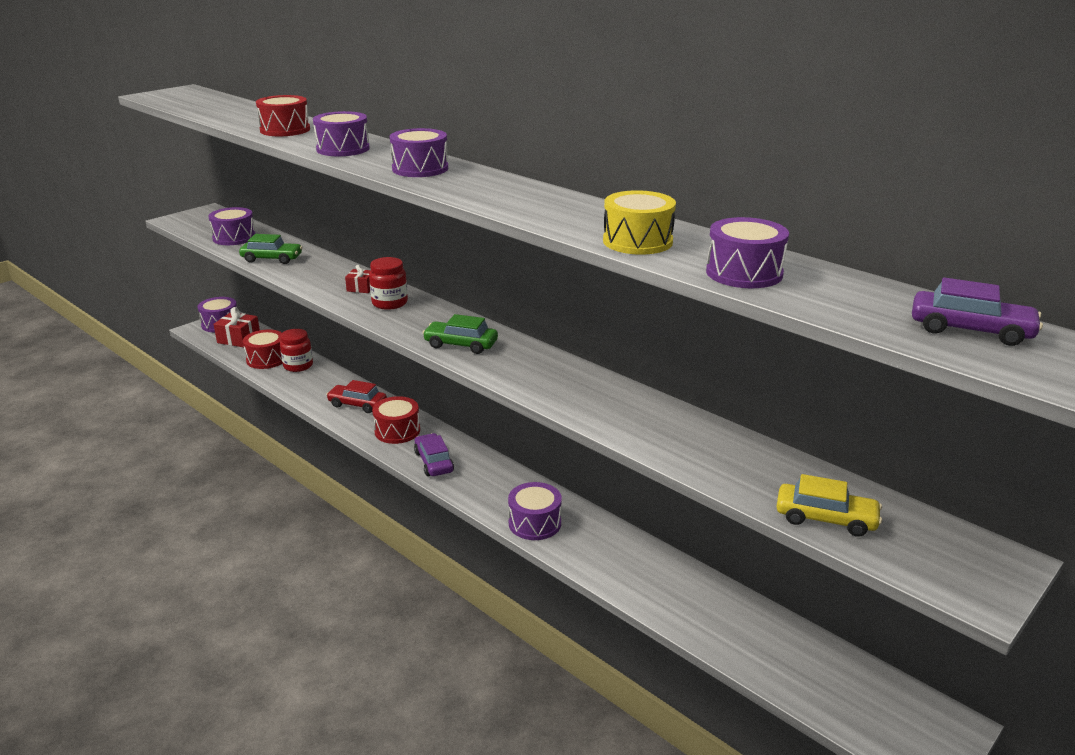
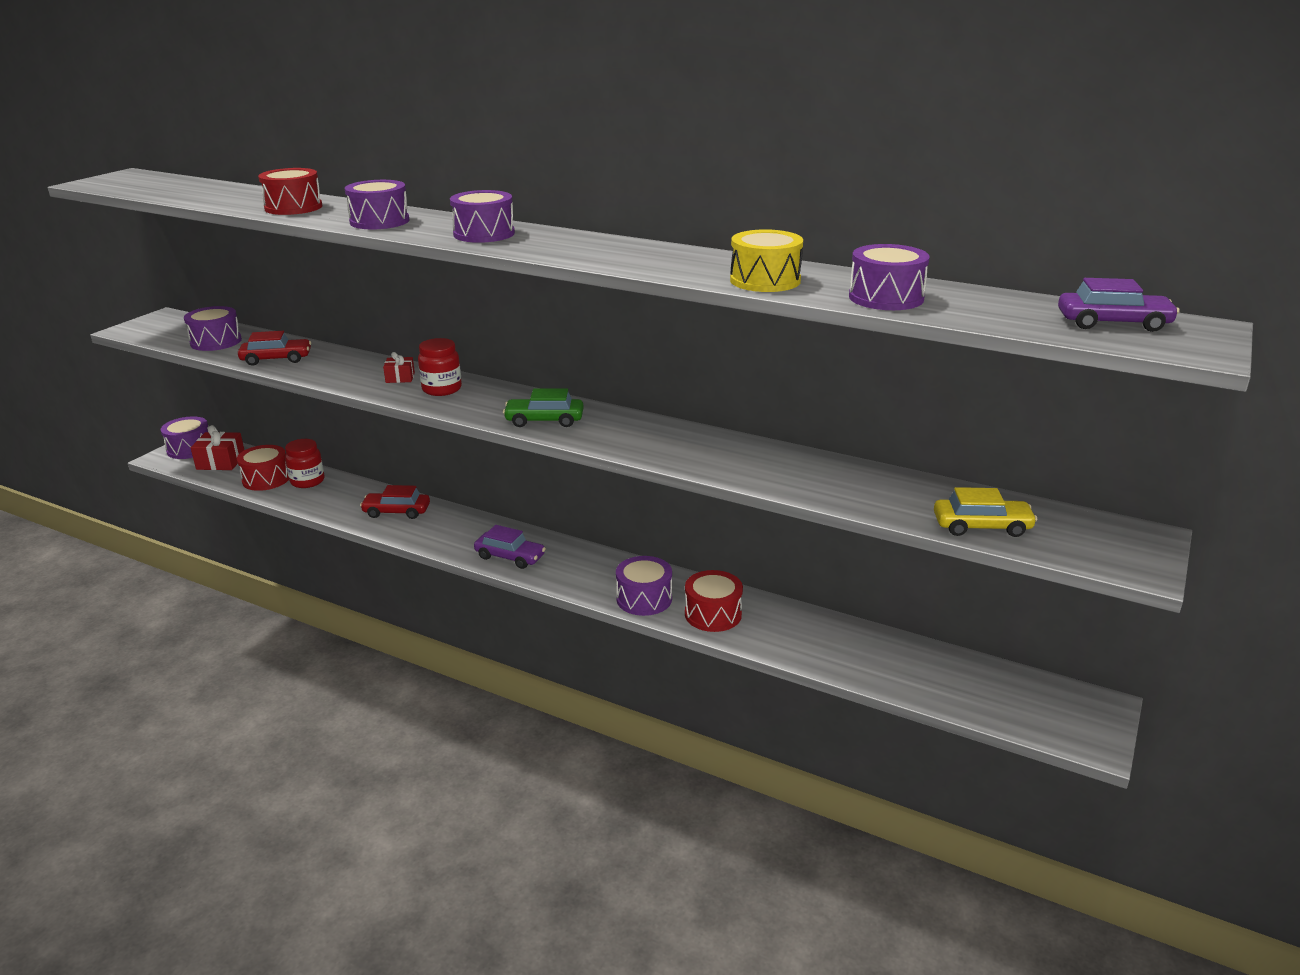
camera: 15 degrees left, 0 degrees up
(272, 259) = (276, 359): green car -> red car
(397, 431) = (455, 532): red drum -> red drum (713, 614)
(434, 462) = (510, 557): purple car -> purple car turned 150 degrees clockwise

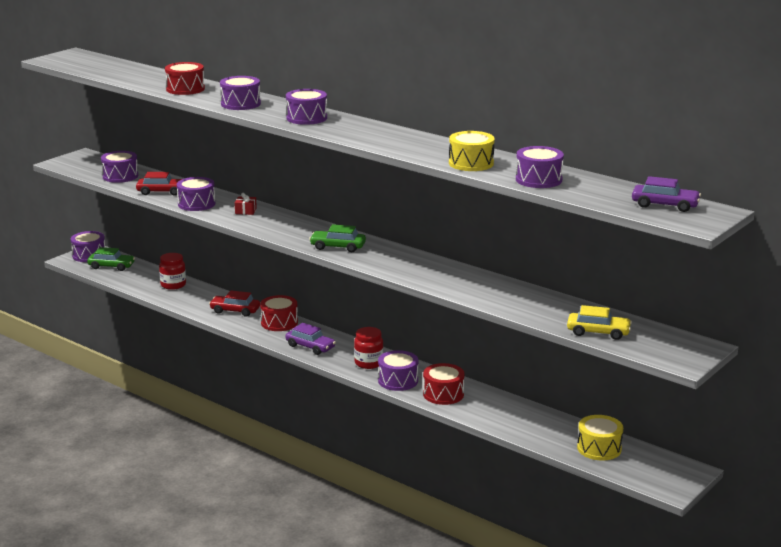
camera: 10 degrees right, 5 degrees down
(221, 462) = (111, 266): red gift -> green car
(266, 479) = (143, 281): red drum -> red drum (279, 323)
(328, 372) = (196, 204): none -> purple drum
(442, 389) = (273, 221): red jar -> red jar (368, 363)
(960, 682) = (599, 448): none -> yellow drum

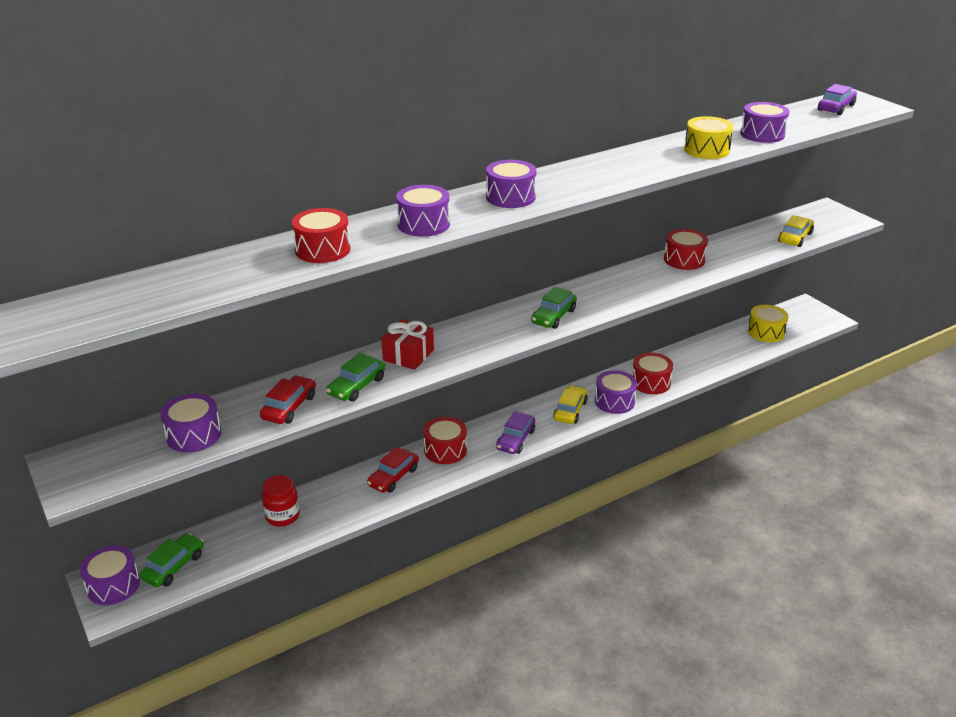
camera: 70 degrees left, 10 degrees up
(196, 204) = (357, 386): purple drum -> green car
(245, 211) = (408, 355): red gift -> red gift, size x1.70
(310, 347) = (515, 440): purple car -> purple car turned 150 degrees clockwise
(368, 363) = (570, 410): red jar -> yellow car
(490, 285) = (684, 260): none -> red drum

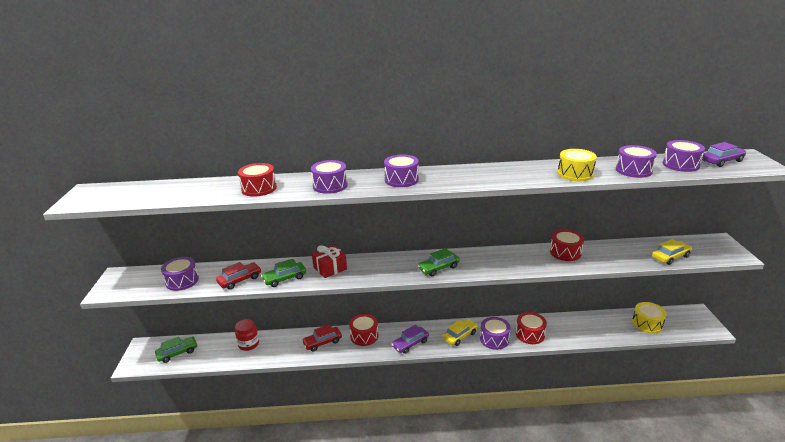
camera: 30 degrees right, 5 degrees down
(113, 585) = (145, 352): purple drum -> purple drum (680, 165)

